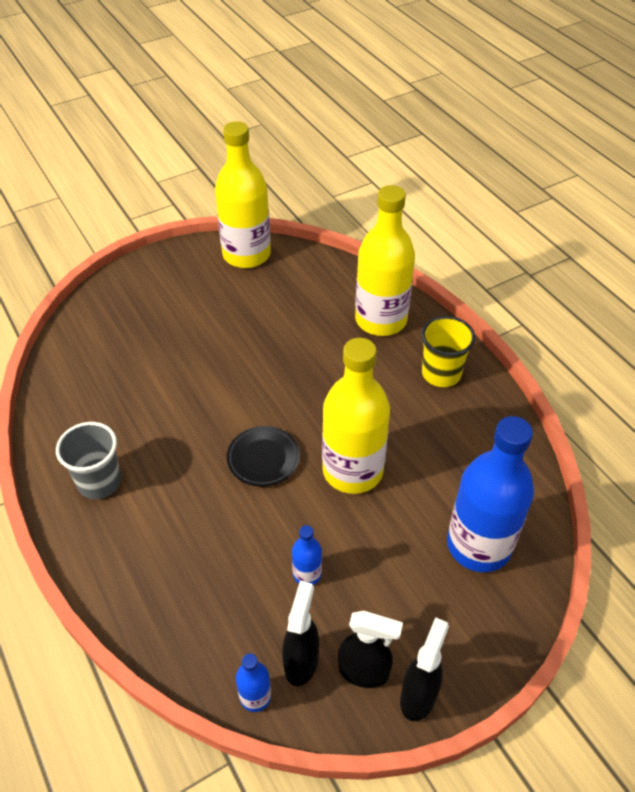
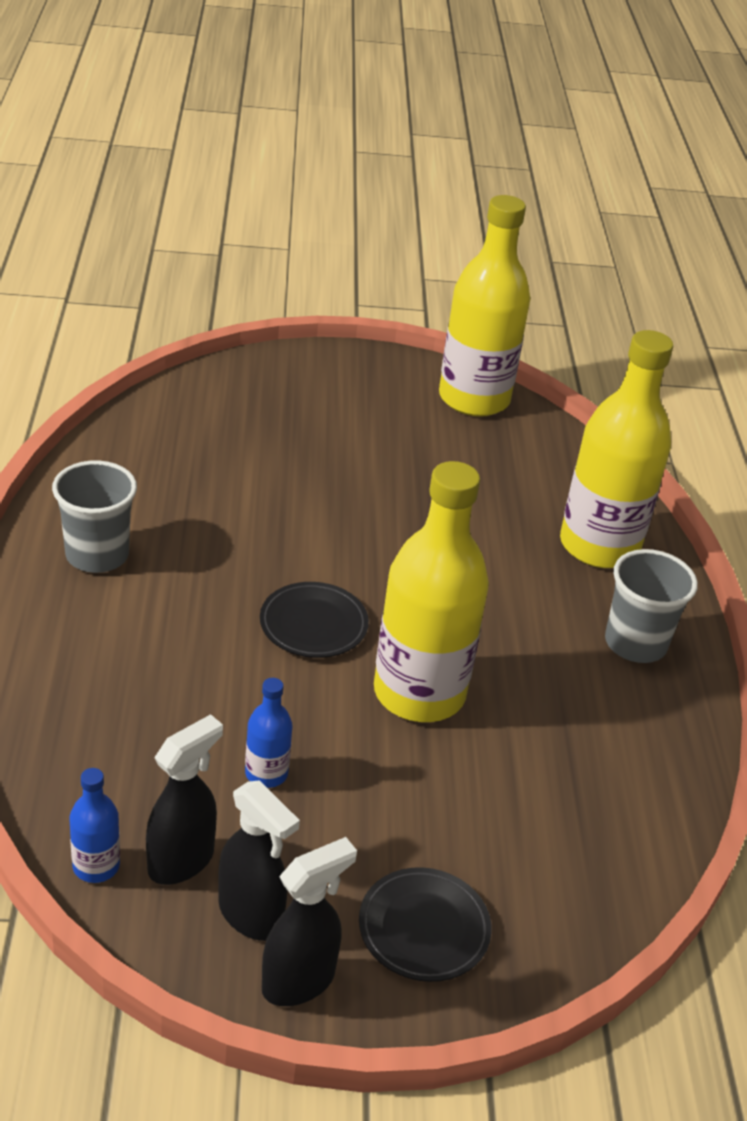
camera: 25 degrees right, 10 degrees down
(441, 373) = (635, 643): yellow cup -> grey cup
(458, 620) = (424, 928): none -> black plate
(479, 545) = (524, 861): blue bottle -> none

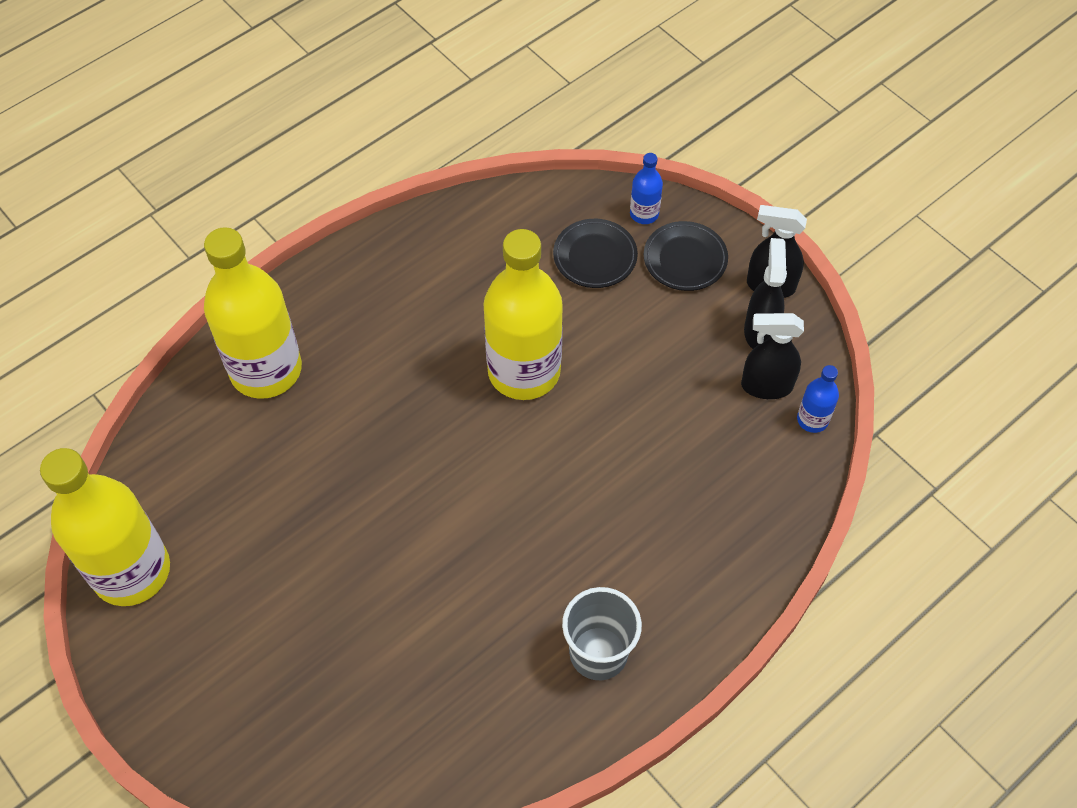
camera: 125 degrees left, 20 degrees up
(266, 773) = (668, 396): blue bottle -> blue bottle (644, 214)
(313, 625) = (524, 469): black plate -> black plate (595, 256)
(635, 643) = (357, 294): grey cup -> none

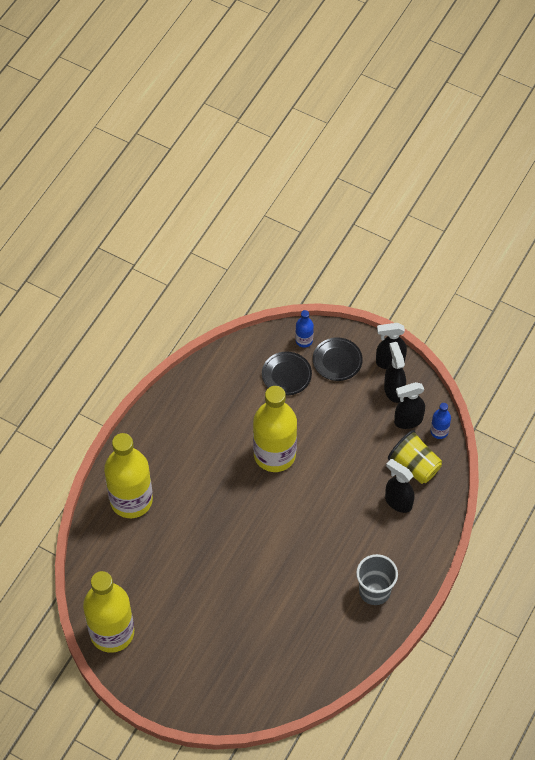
camera: 20 degrees left, 0 degrees up
(698, 513) = (398, 502): none -> black spray bottle
(749, 462) = (414, 465): none -> yellow cup

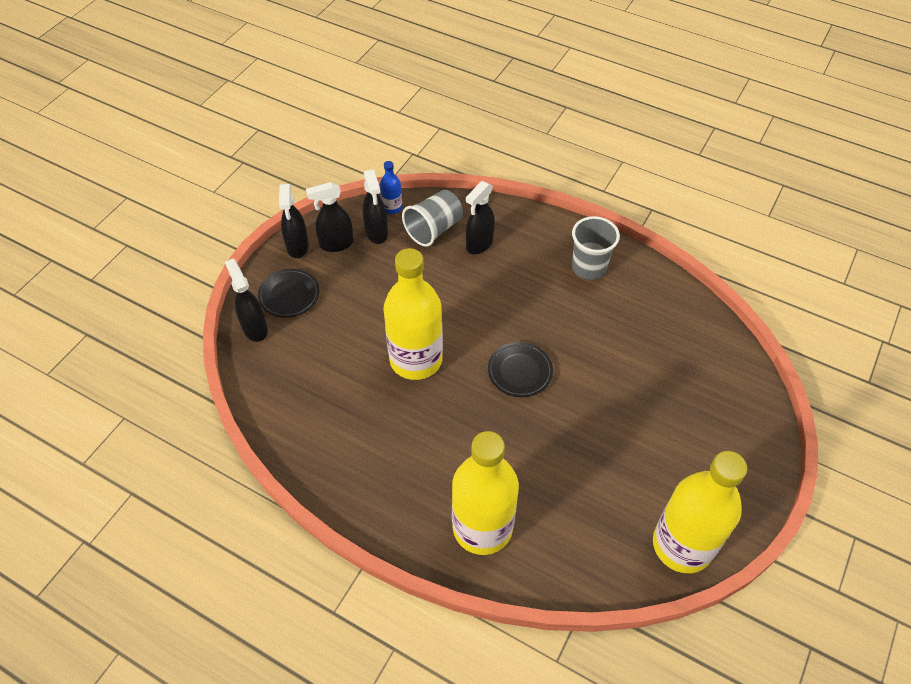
camera: 90 degrees left, 5 degrees down
(286, 375) = (303, 347): black plate -> black plate (520, 371)
(304, 340) = (255, 328): blue bottle -> black spray bottle
(414, 465) = (434, 229): yellow cup -> grey cup

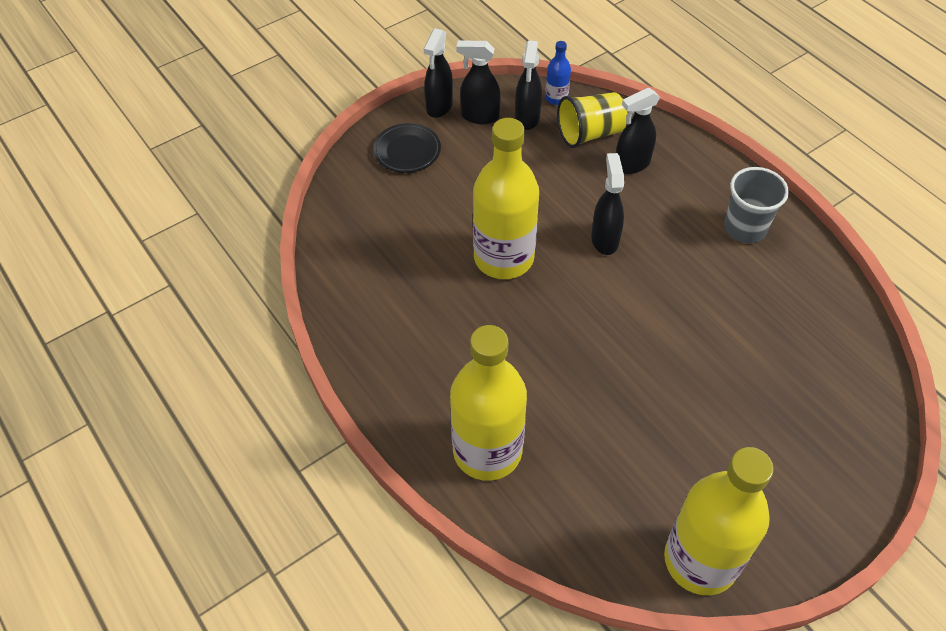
camera: 25 degrees right, 0 degrees up
(255, 328) = (358, 171): black spray bottle -> black spray bottle (604, 239)
(434, 229) = (590, 134): grey cup -> yellow cup
(520, 371) = (609, 310): black plate -> none

